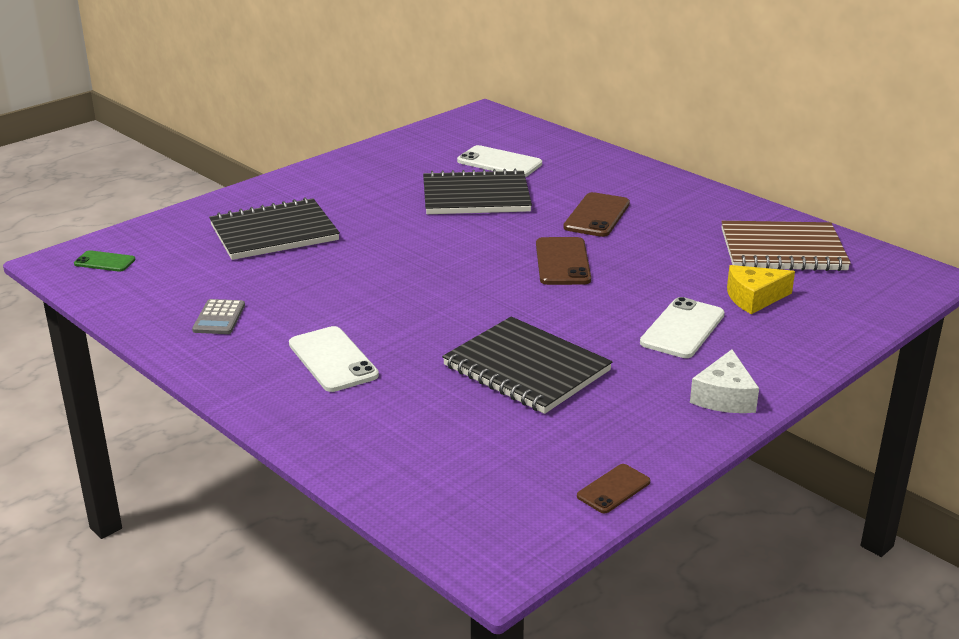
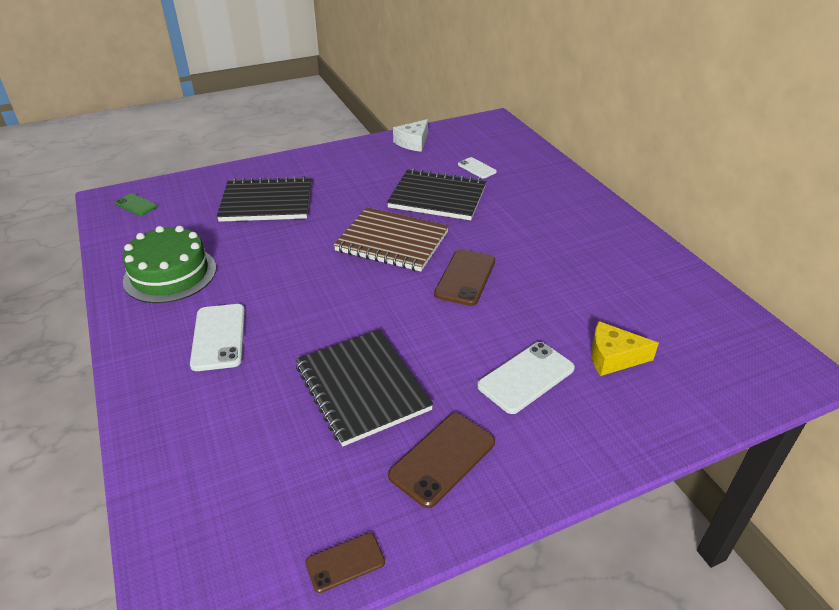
camera: 20 degrees right, 10 degrees up
(219, 318) = (170, 274): grey calculator -> green cake
(499, 162) = (477, 168): white phone -> white phone, size x0.59
(597, 215) = (523, 235): brown phone -> brown phone (442, 458)
(724, 397) = (518, 473): white cheese -> white cheese (413, 143)
(782, 250) = (670, 307): brown notebook -> brown notebook (392, 241)

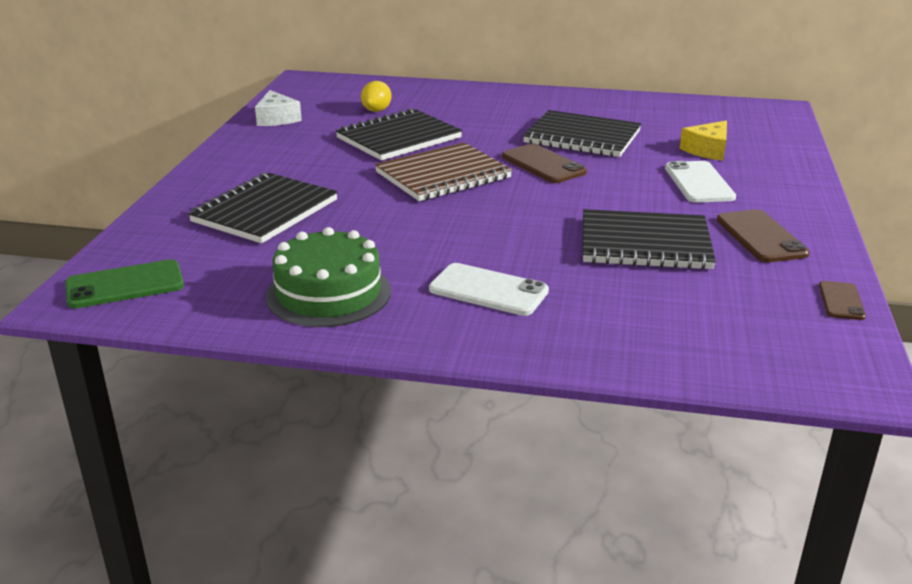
camera: 55 degrees left, 10 degrees down
(136, 205) = (125, 285): green phone -> green phone, size x1.68
(477, 168) = (376, 110): white phone -> yellow lemon
(548, 275) = (582, 137): none -> black notebook

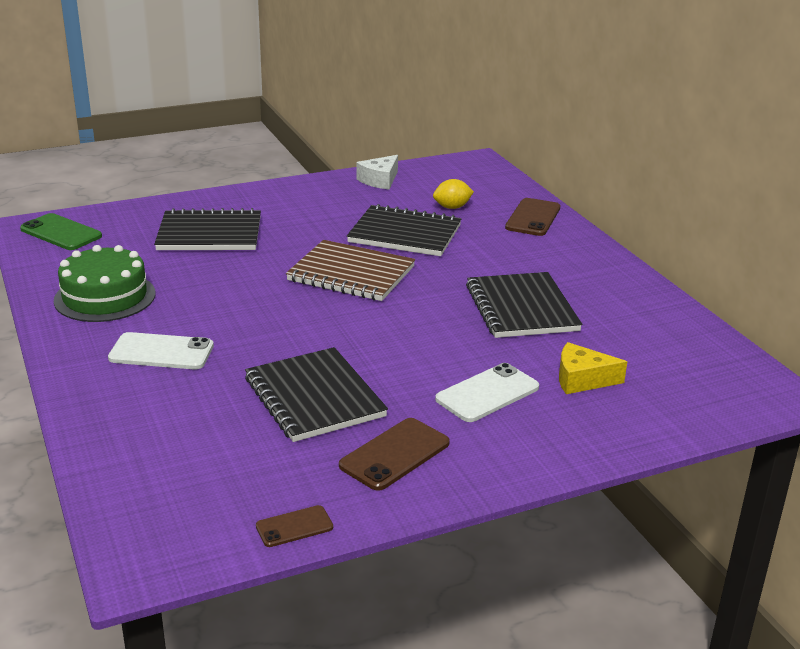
camera: 55 degrees right, 0 degrees up
(488, 290) = (161, 352): white phone -> white phone turned 75 degrees counterclockwise
(543, 164) = (430, 308): brown phone -> brown phone (533, 218)

